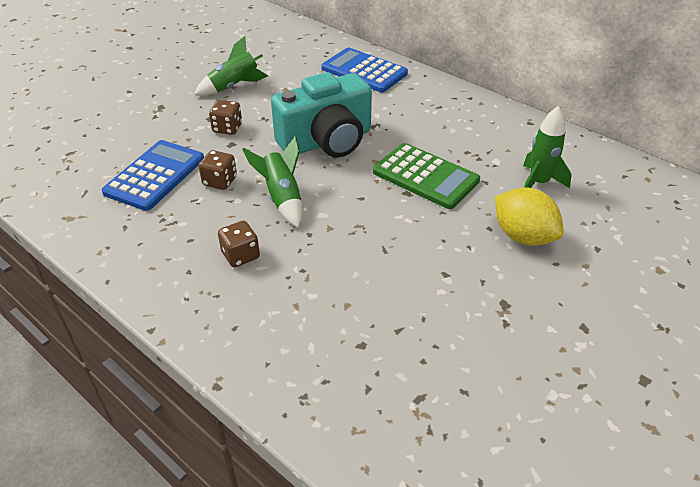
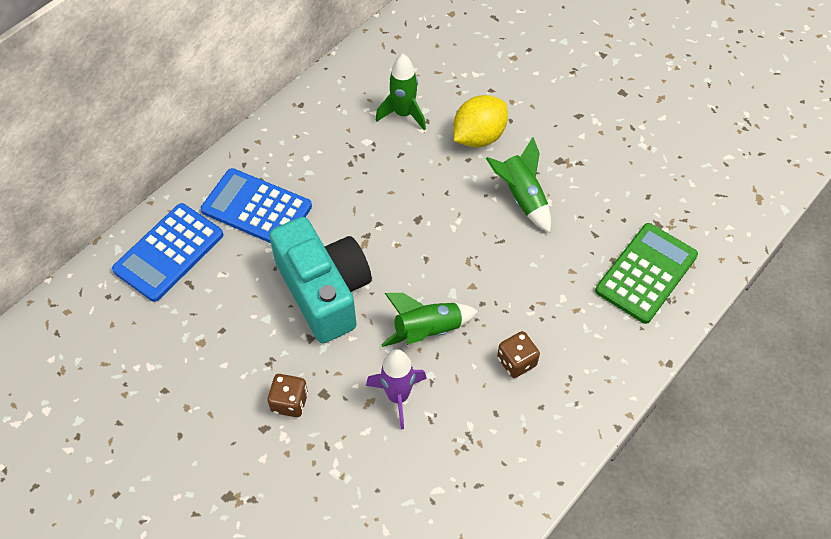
camera: 90 degrees left, 15 degrees up
(155, 175) = (386, 471): blue calculator -> blue calculator (257, 208)
(220, 181) = (398, 396): brown dice -> purple rocket
(234, 86) = (187, 406): green rocket -> green rocket (522, 197)
(425, 176) = (392, 202): green calculator -> green calculator (646, 273)

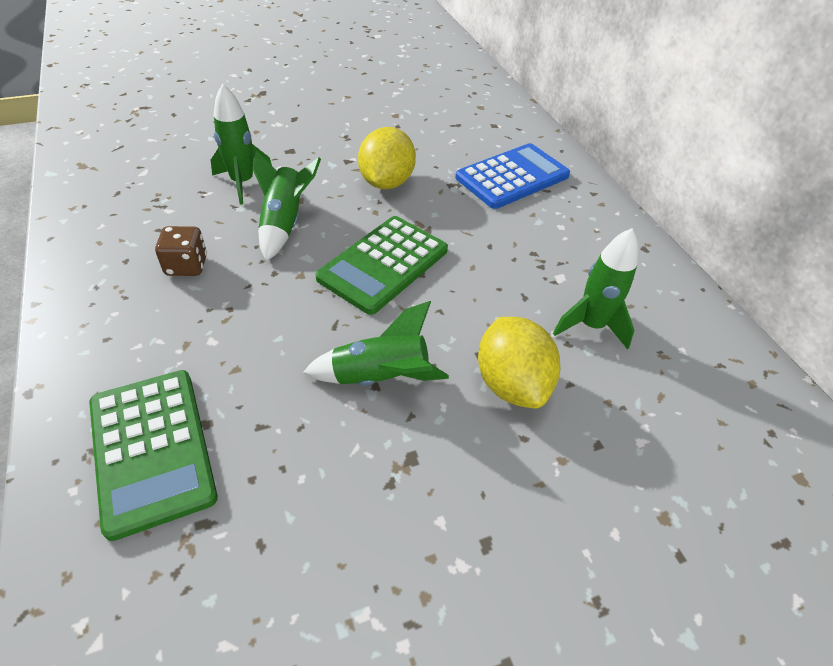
camera: 115 degrees right, 10 degrees down
(169, 252) = (496, 124): blue calculator -> none
(290, 402) = (301, 134): brown dice -> none
(324, 291) = (386, 182): turquoise camera -> yellow lemon
(398, 396) = (242, 183): purple rocket -> green rocket
(426, 243) = (383, 264): none -> green calculator

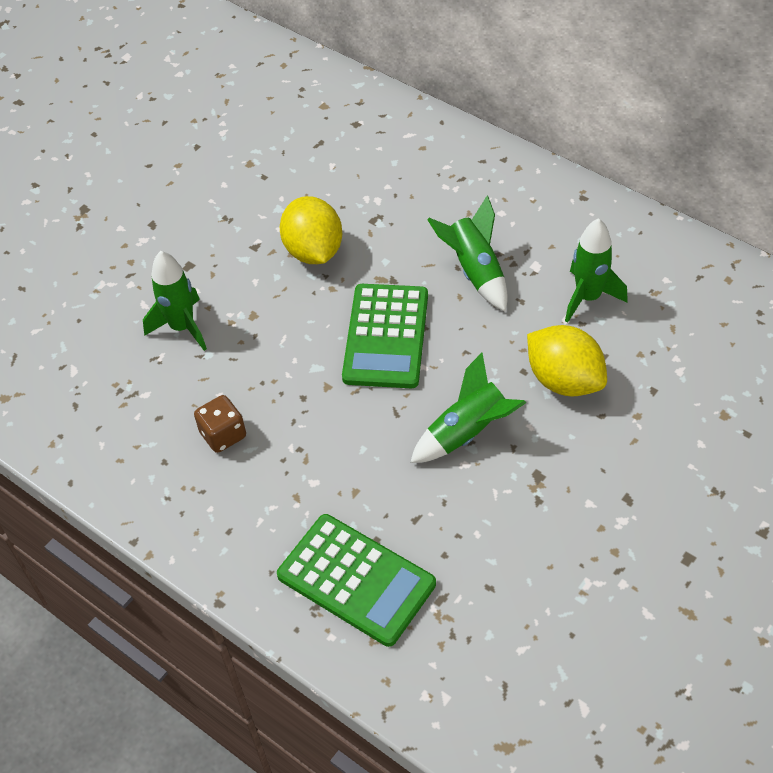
camera: 25 degrees left, 5 degrees up
(284, 224) = (264, 347): green rocket -> green rocket (475, 271)
(512, 177) = (421, 180): blue calculator -> none

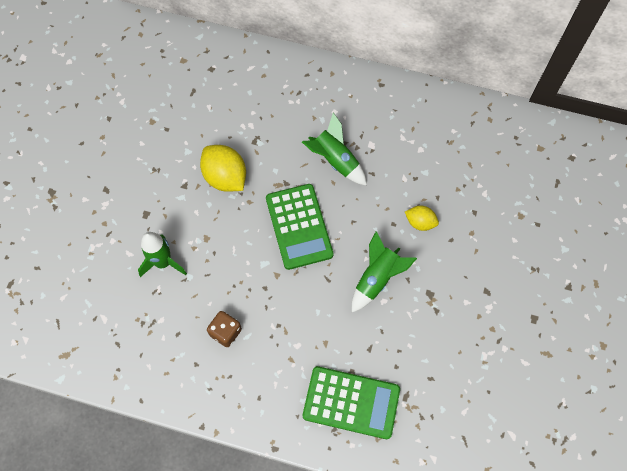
camera: 25 degrees left, 15 degrees up
(564, 380) = (420, 222): yellow lemon -> yellow lemon, size x0.57
(588, 297) = (412, 158): green rocket -> none

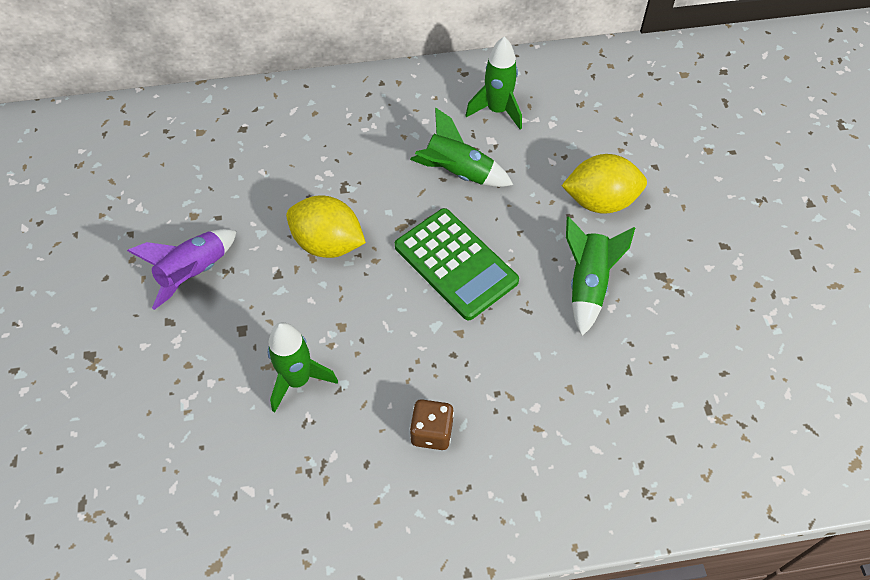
camera: 25 degrees left, 10 degrees down
(135, 163) = (194, 273): none -> purple rocket
(351, 402) = (646, 447): green calculator -> none
(388, 123) = (497, 110): none -> green rocket
(420, 222) = (600, 201): yellow lemon -> yellow lemon, size x1.75

